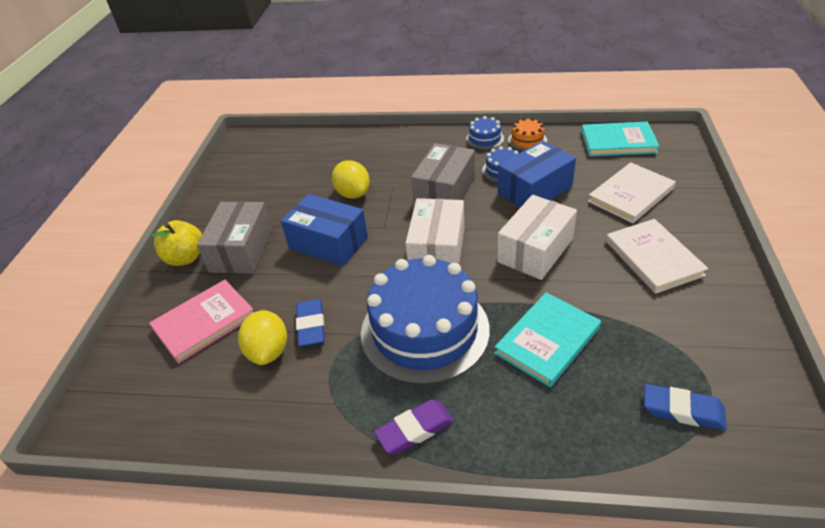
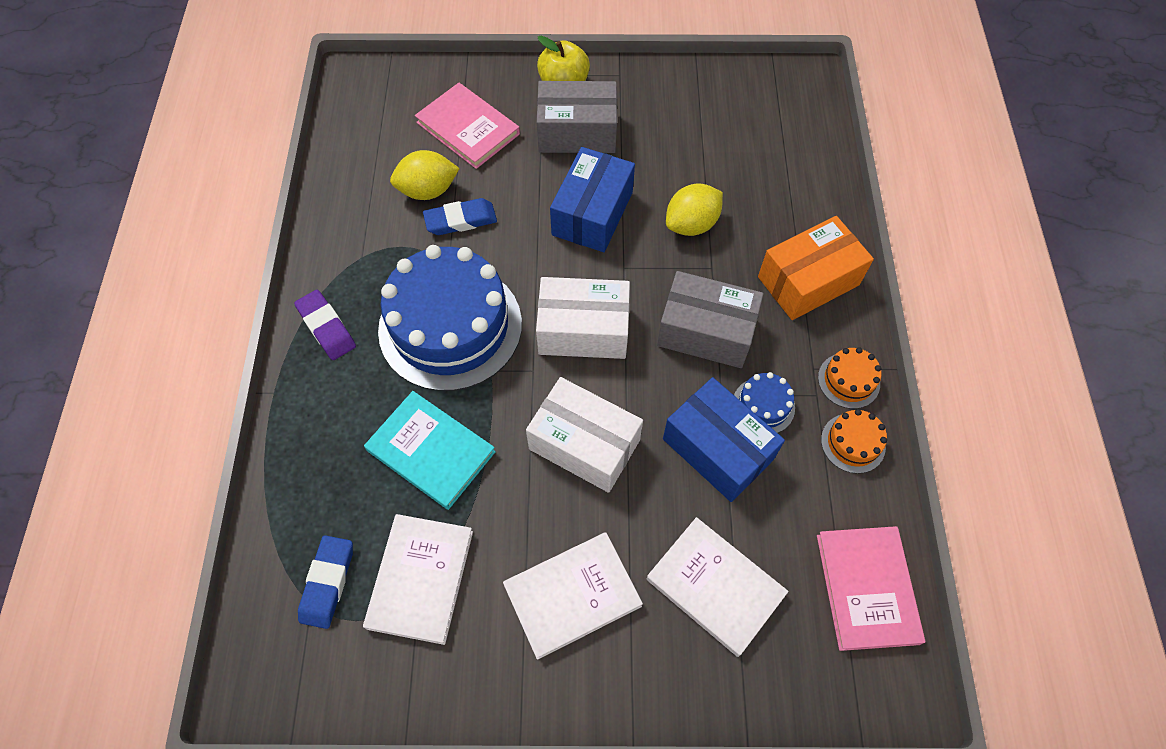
camera: 80 degrees right, 20 degrees up
(411, 148) = (808, 281): none -> orange box
(485, 139) = (848, 380): blue cake -> orange cake
(618, 142) = (867, 588): turquoise book -> pink book
(662, 344) = (420, 579): none -> white book

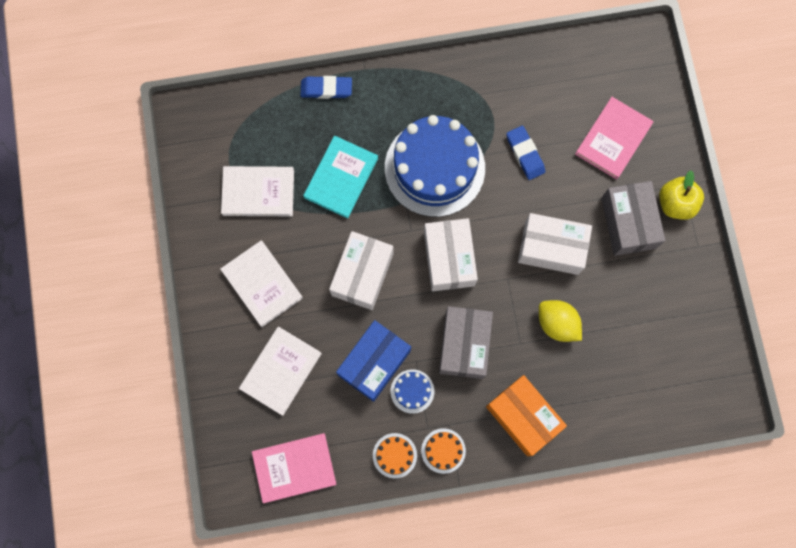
camera: 80 degrees right, 15 degrees up
(326, 327) = (418, 87): purple eraser -> none
(328, 583) = (248, 139): blue eraser -> blue eraser (326, 89)
(428, 190) = (547, 124): yellow lemon -> none
(592, 213) = (551, 248): blue box -> white box

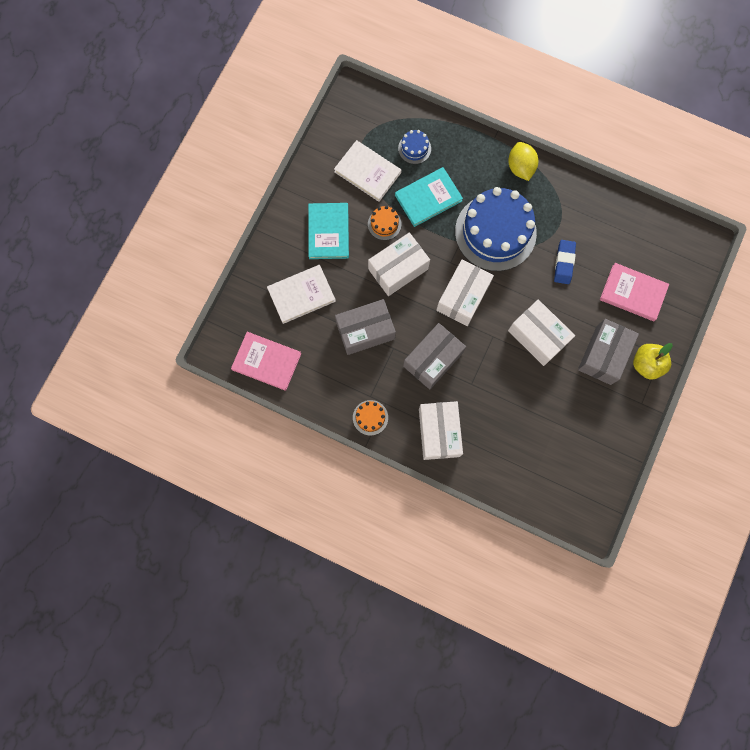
camera: 35 degrees right, 0 degrees up
(262, 284) = (328, 232): white book -> turquoise book
(326, 89) = (459, 135): blue eraser -> none
(374, 363) = (365, 330): blue box -> grey box
(394, 455) = (336, 398): orange cake -> orange cake (384, 224)
(412, 391) = (377, 365): blue cake -> blue cake (414, 148)
(523, 417) = (439, 432): orange box -> white box
(557, 323) = (505, 388): yellow lemon -> yellow lemon (520, 167)
(613, 139) = (633, 293): pink book -> pink book turned 45 degrees clockwise

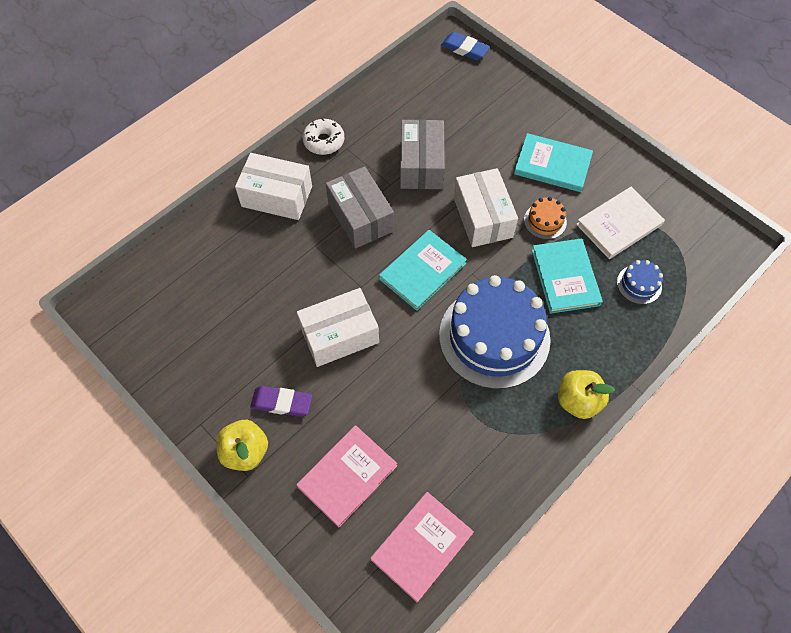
camera: 110 degrees right, 15 degrees down
(266, 361) = (424, 74): pink book -> pink book (422, 546)
(301, 295) = (485, 121): white book -> none
(370, 417) = (324, 141): orange cake -> white donut
(462, 297) = (422, 271): white box -> turquoise book
(520, 167) = (578, 401): yellow lemon -> yellow apple
(564, 263) = (423, 404): blue eraser -> blue eraser (464, 49)
(603, 355) = (281, 403): grey box -> purple eraser

